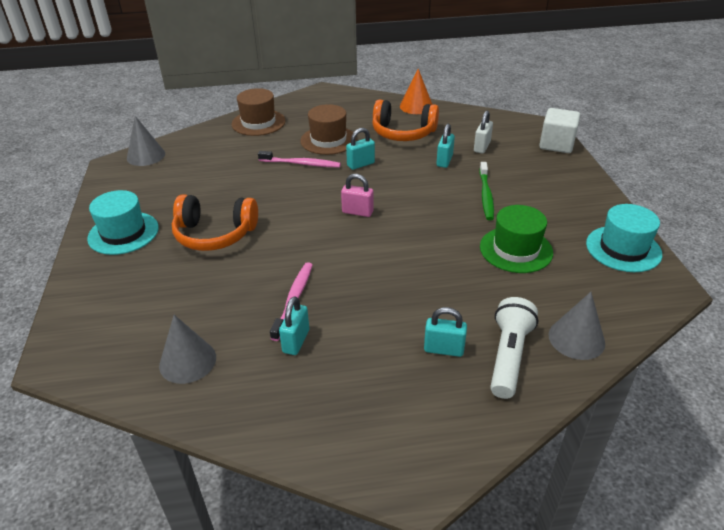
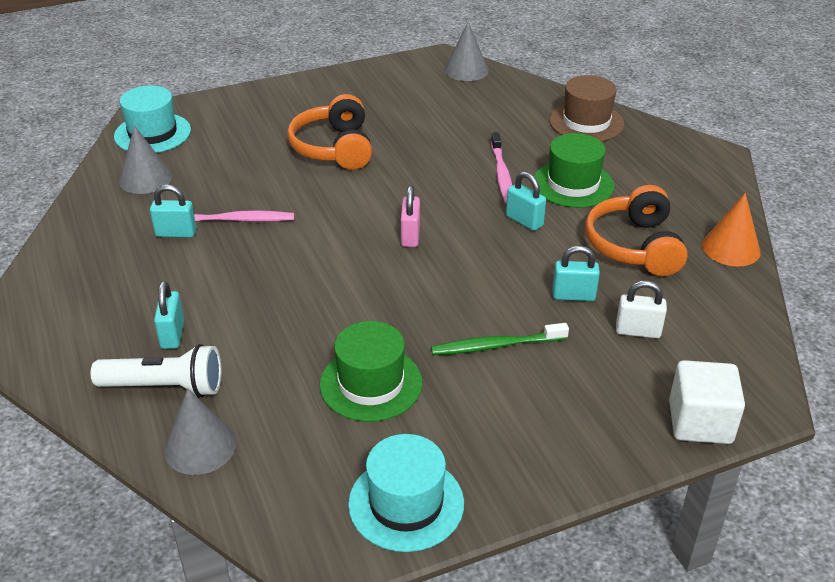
camera: 75 degrees right, 0 degrees up
(123, 233) = (320, 97): turquoise hat -> turquoise hat (152, 133)
(328, 140) = (573, 184): brown hat -> green hat

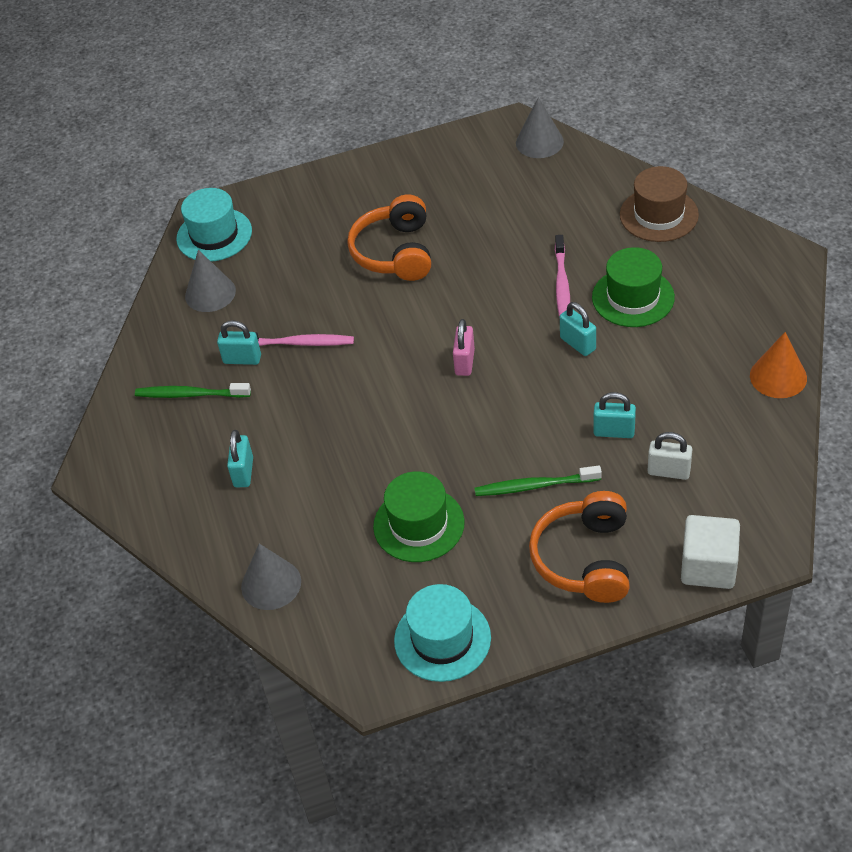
camera: 10 degrees right, 10 degrees up
(117, 263) = (190, 394): none -> green toothbrush
(165, 387) = (239, 526): white flashlight -> none
(634, 246) = (682, 374): orange headphones -> orange headphones (585, 559)

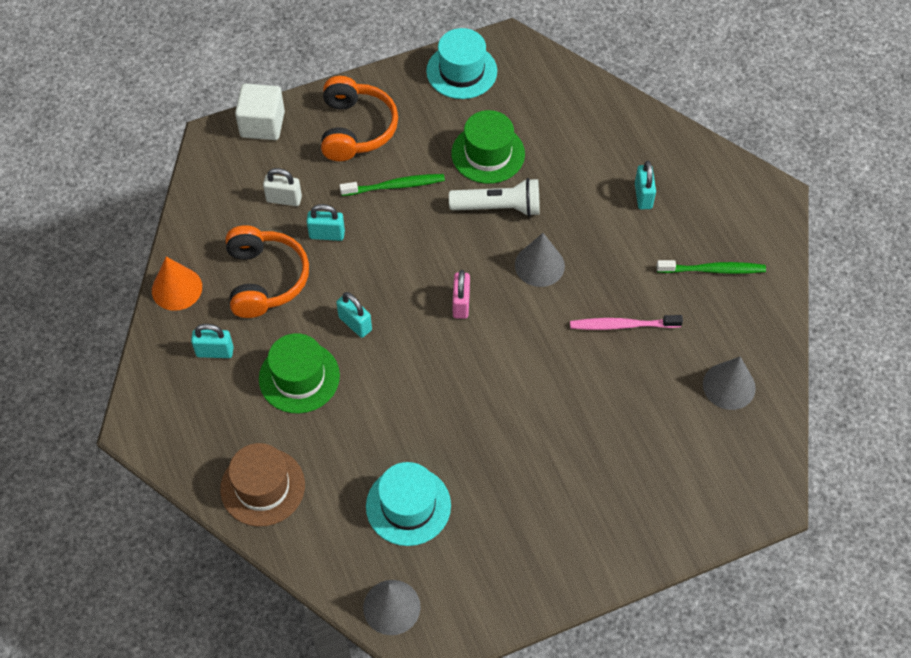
camera: 170 degrees right, 10 degrees up
(214, 235) = (748, 465): turquoise hat -> turquoise hat (408, 506)
(242, 359) = (674, 307): turquoise padlock -> turquoise padlock (215, 351)
(271, 584) = (597, 107): grey cone -> grey cone (539, 265)
(395, 252) = (544, 438): orange headphones -> orange headphones (265, 279)
(413, 460) = (499, 207): none -> white flashlight
(562, 285) = (369, 392): pink toothbrush -> none

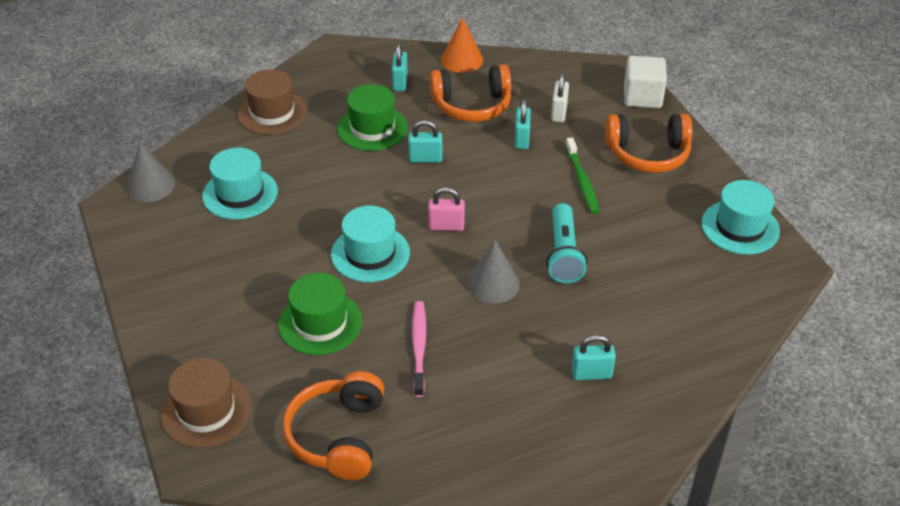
camera: 90 degrees right, 15 degrees down
(355, 323) = (425, 159): turquoise padlock -> turquoise padlock turned 45 degrees clockwise
(488, 154) = (632, 246): green hat -> green hat (320, 323)
(499, 207) = (563, 254): white flashlight -> turquoise flashlight
(501, 370) = (370, 253): none -> turquoise hat
(712, 499) = (206, 411): none -> brown hat
(713, 270) = (492, 433): green toothbrush -> none
(729, 386) = (338, 436): grey cone -> orange headphones

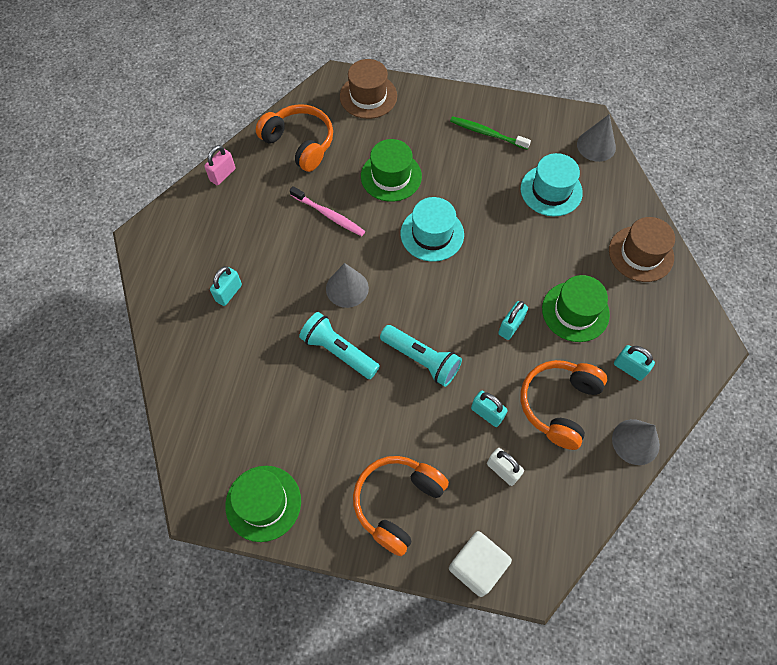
camera: 125 degrees right, 20 degrees up
(446, 226) = (424, 294): pink padlock -> pink padlock (222, 175)
(462, 60) = (635, 441): orange cone -> grey cone
(514, 197) = (421, 360): none -> turquoise flashlight
(582, 181) = (403, 422): green toothbrush -> green toothbrush (487, 133)
(740, 227) = (263, 503): turquoise hat -> green hat

